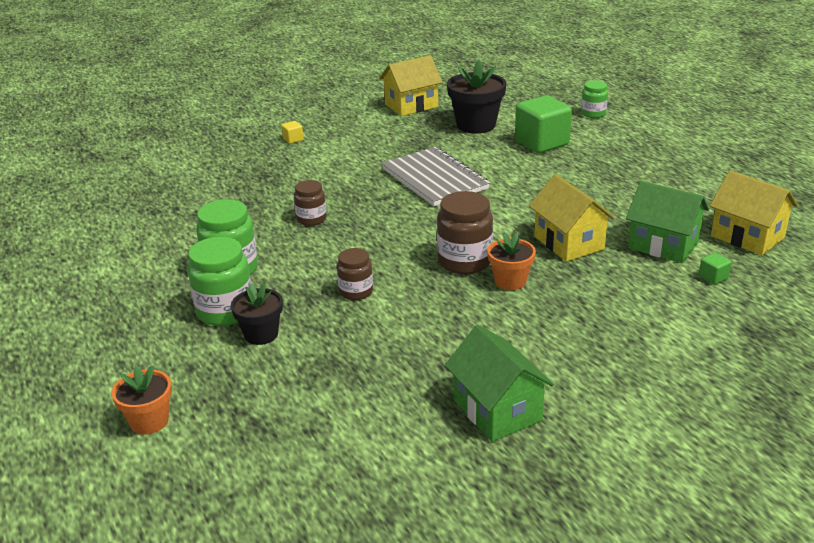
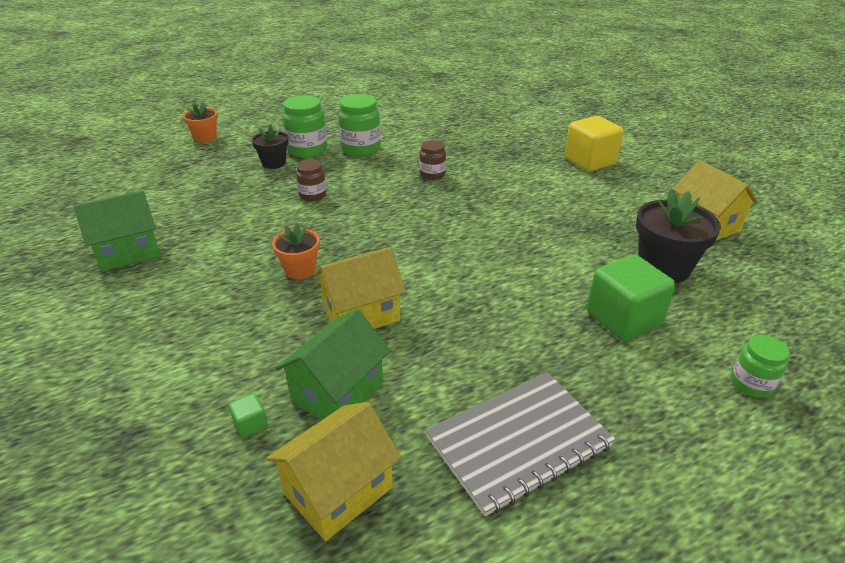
camera: 90 degrees right, 5 degrees up
(293, 139) = (589, 161): yellow cube -> yellow cube, size x2.43
(434, 179) = (511, 235): grey notebook -> grey notebook (518, 442)
(464, 262) = (342, 246): brown jar -> none

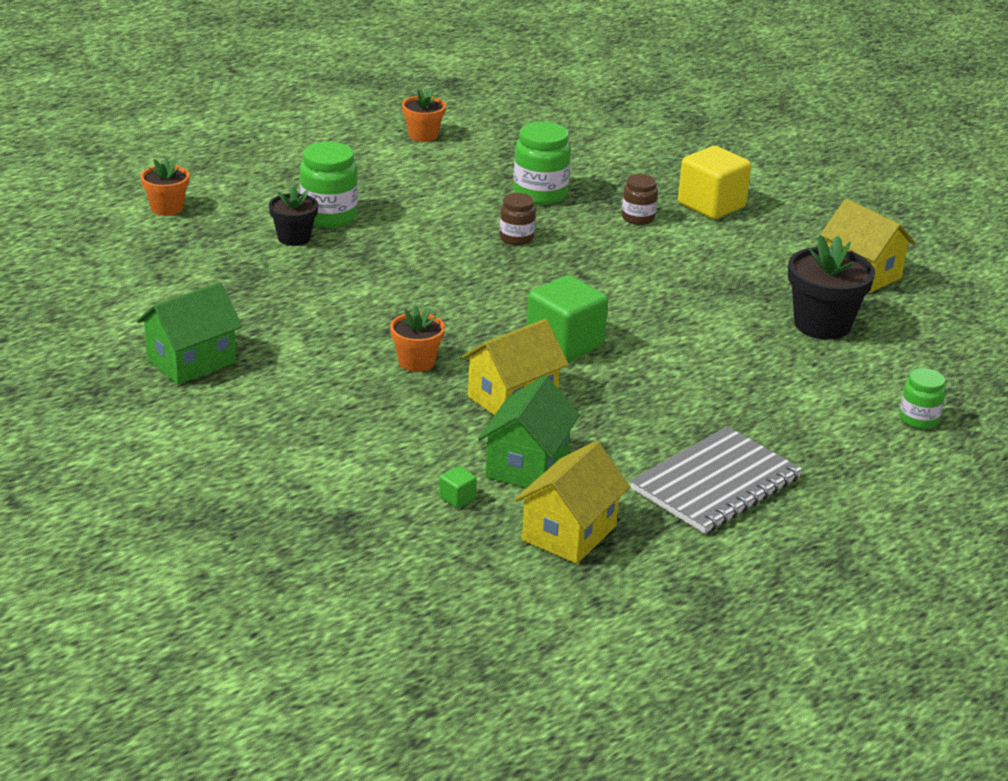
camera: 15 degrees left, 5 degrees down
(313, 195) = (376, 276): brown jar -> brown jar (638, 218)
(361, 149) = (402, 209): green jar -> green jar (540, 194)
(402, 103) = (423, 135): none -> orange flower pot
(623, 318) = (789, 377): green cube -> green cube (564, 344)

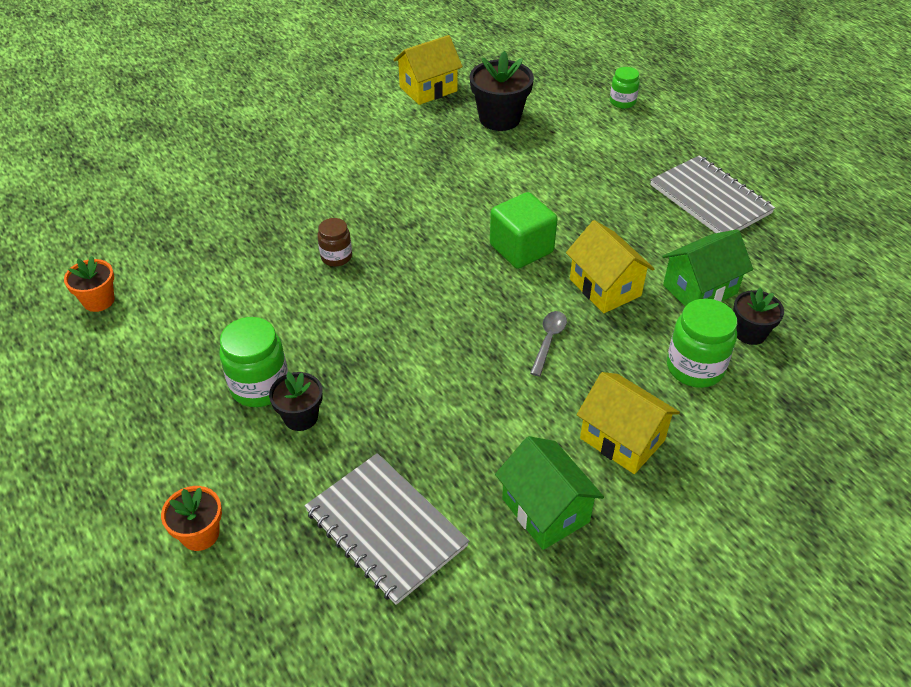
camera: 80 degrees left, 15 degrees up
(171, 285) = (386, 529): none -> grey notebook
(416, 362) = (548, 341): orange flower pot -> grey spoon
(457, 498) = (750, 333): green cube -> black flower pot
(527, 465) = (700, 289): green house -> green house turned 60 degrees counterclockwise
(540, 194) = (255, 233): green jar -> green jar (695, 367)
(569, 533) = (783, 277): yellow house -> yellow house (622, 439)
(638, 218) = (316, 182): brown jar -> none
(711, 205) = (304, 140): yellow cube -> none

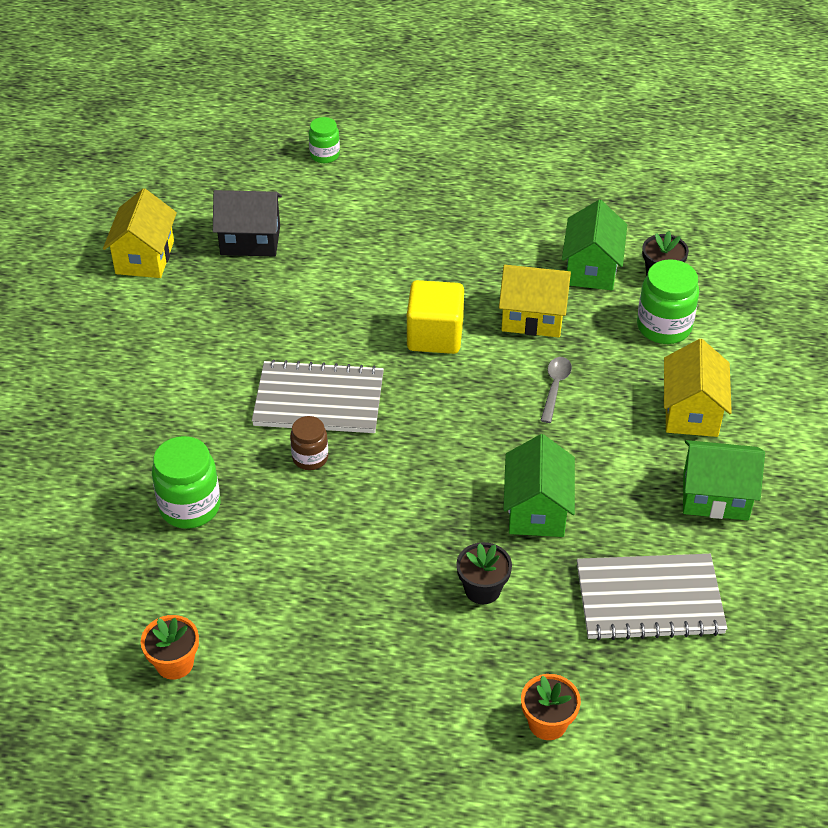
camera: 50 degrees left, 0 degrees up
(260, 386) = (419, 598): green jar -> green jar (190, 507)
(411, 403) = (536, 510): none -> green house
(499, 118) = (250, 240): black flower pot -> black house
(521, 249) = (435, 336): green cube -> yellow cube
(548, 341) = (555, 387): grey spoon -> grey spoon turned 45 degrees clockwise
(622, 439) = (691, 412): yellow house -> yellow house turned 75 degrees counterclockwise
(710, 199) = (503, 193): grey notebook -> grey notebook (319, 400)

